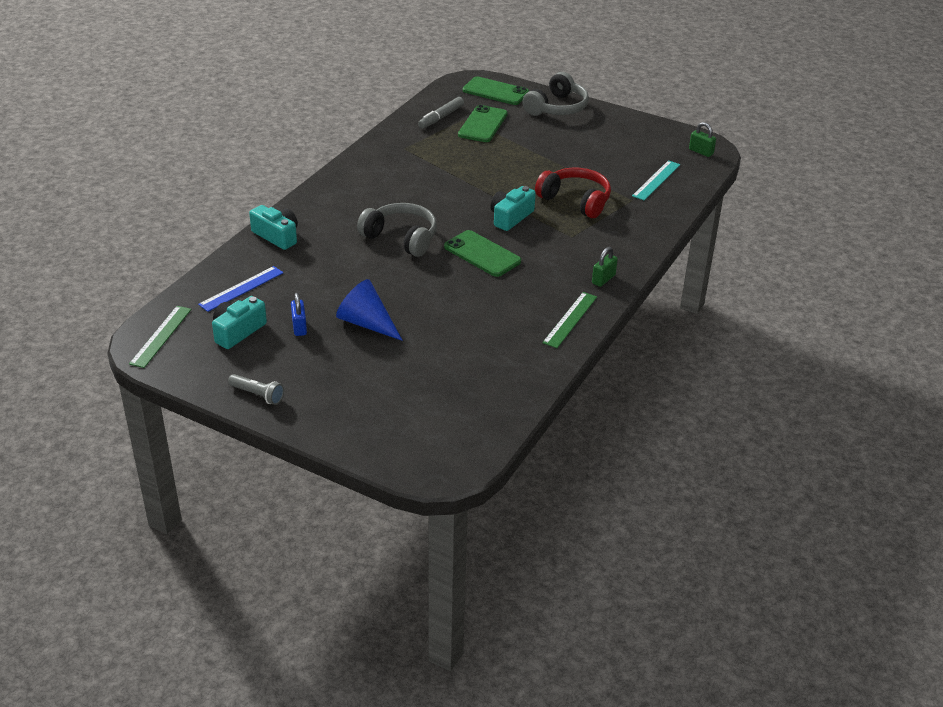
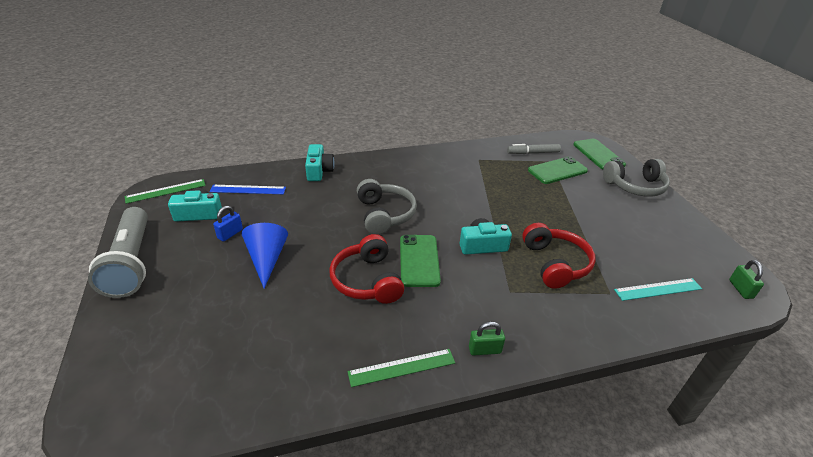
camera: 45 degrees right, 0 degrees up
(258, 395) = (131, 262): grey flashlight -> grey flashlight, size x2.29
(467, 289) = (367, 280): none -> red headphones

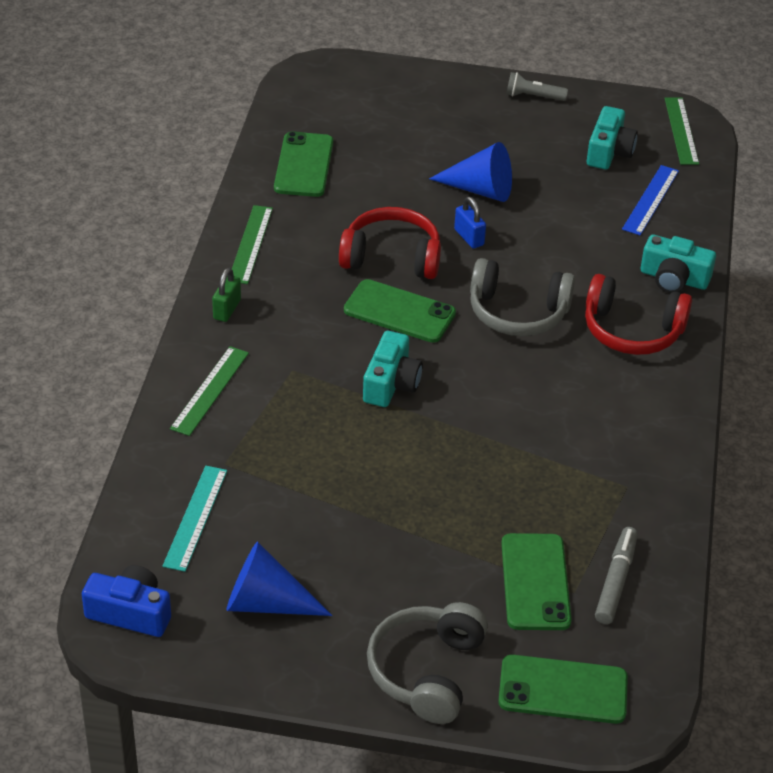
camera: 115 degrees right, 5 degrees up
(131, 262) = (533, 96): grey flashlight -> grey flashlight, size x0.44
(230, 234) = (549, 170): blue padlock -> blue padlock (469, 237)
(274, 373) = (304, 165): none -> green phone
(555, 263) = (309, 439): red headphones -> red headphones (632, 331)
(565, 325) = (210, 390): none -> green ruler
(668, 242) = (266, 603): none -> blue cone
(740, 289) = (130, 613): green padlock -> blue camera

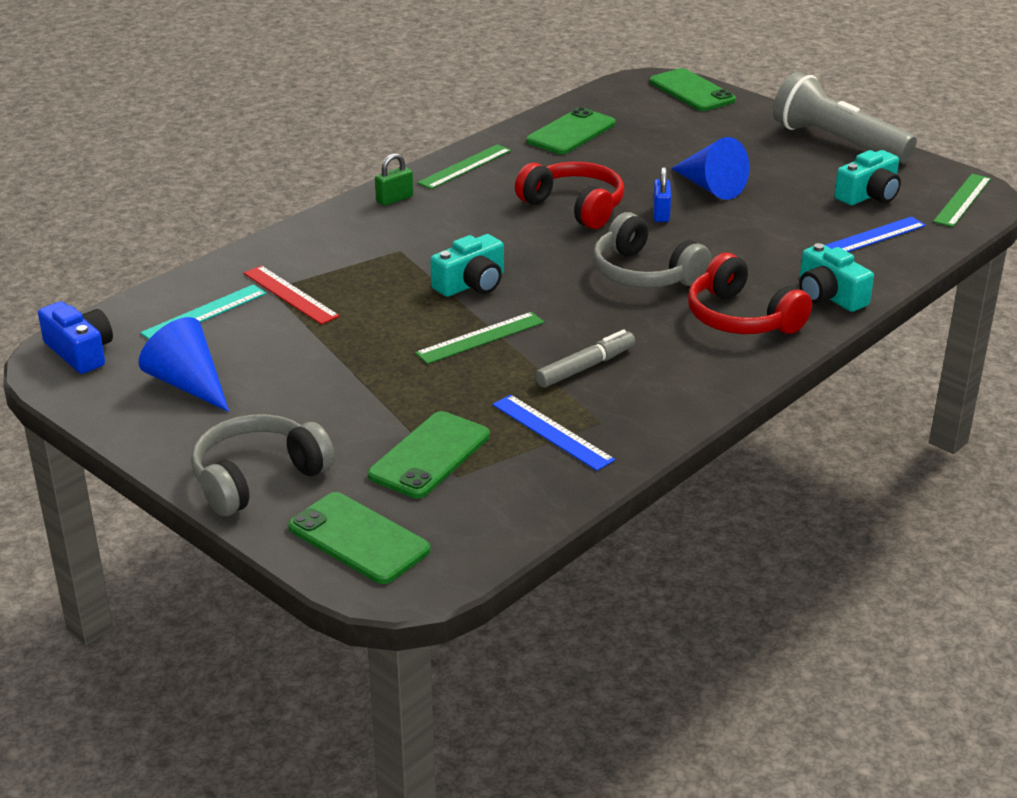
camera: 35 degrees right, 10 degrees down
(210, 390) = (317, 242): green ruler -> green ruler (480, 338)
(249, 462) = (290, 295): none -> red ruler
(399, 312) = (537, 242): green phone -> green phone (691, 91)
(533, 96) = (837, 142): grey flashlight -> grey flashlight, size x2.29
(602, 514) = (552, 432): none -> blue ruler
(615, 581) = (505, 483): grey marker -> grey marker (585, 367)

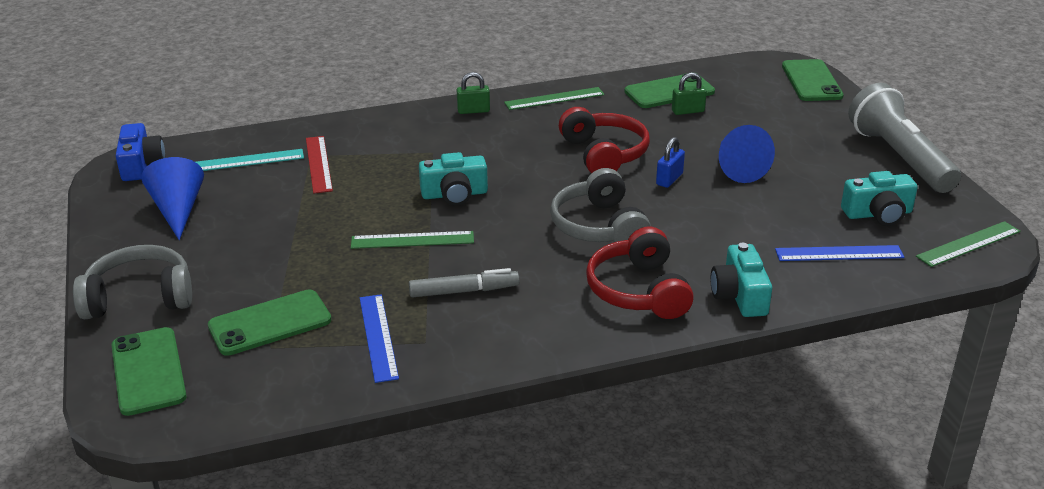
camera: 30 degrees right, 0 degrees up
(609, 147) = (688, 111): none -> green padlock

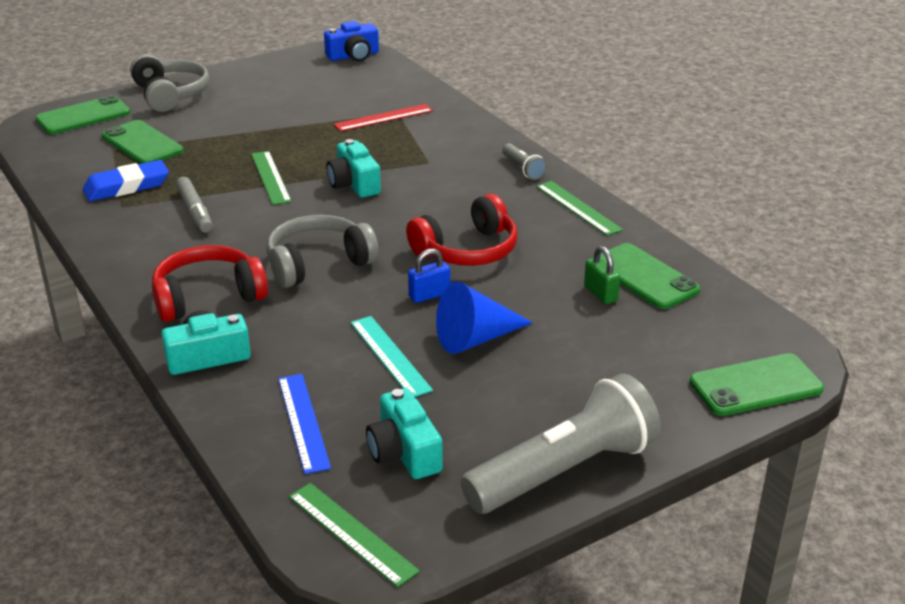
camera: 75 degrees right, 0 degrees up
(178, 210) = (290, 82): blue cone -> none
(248, 160) = (377, 90): turquoise ruler -> turquoise ruler (390, 355)
(378, 337) = (127, 186): blue ruler -> blue eraser
(473, 111) = (523, 169): green padlock -> grey flashlight
(669, 179) = (429, 295): blue padlock -> blue padlock turned 45 degrees counterclockwise

